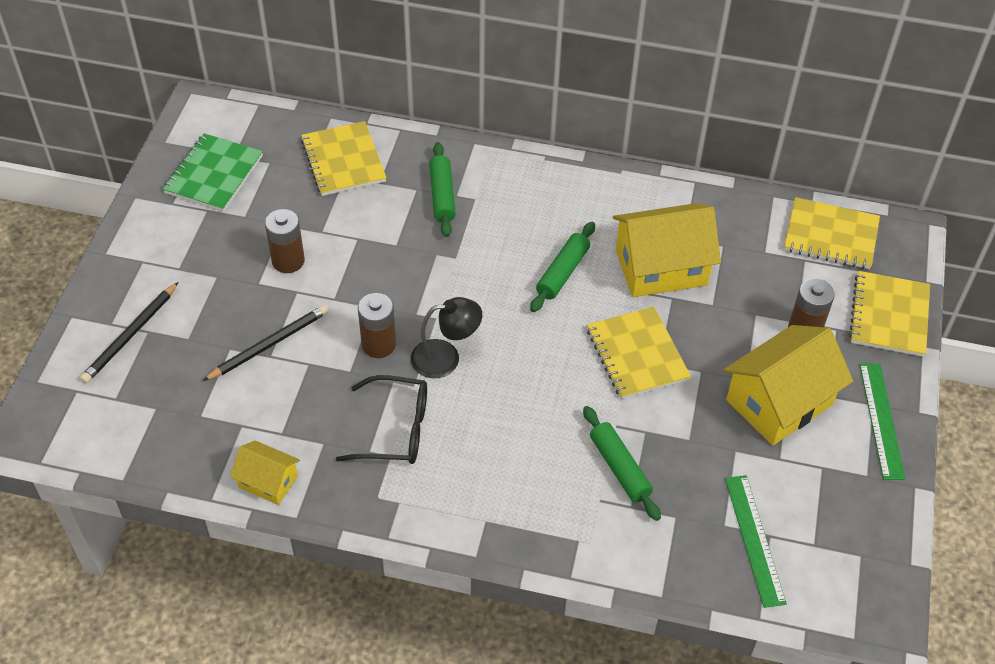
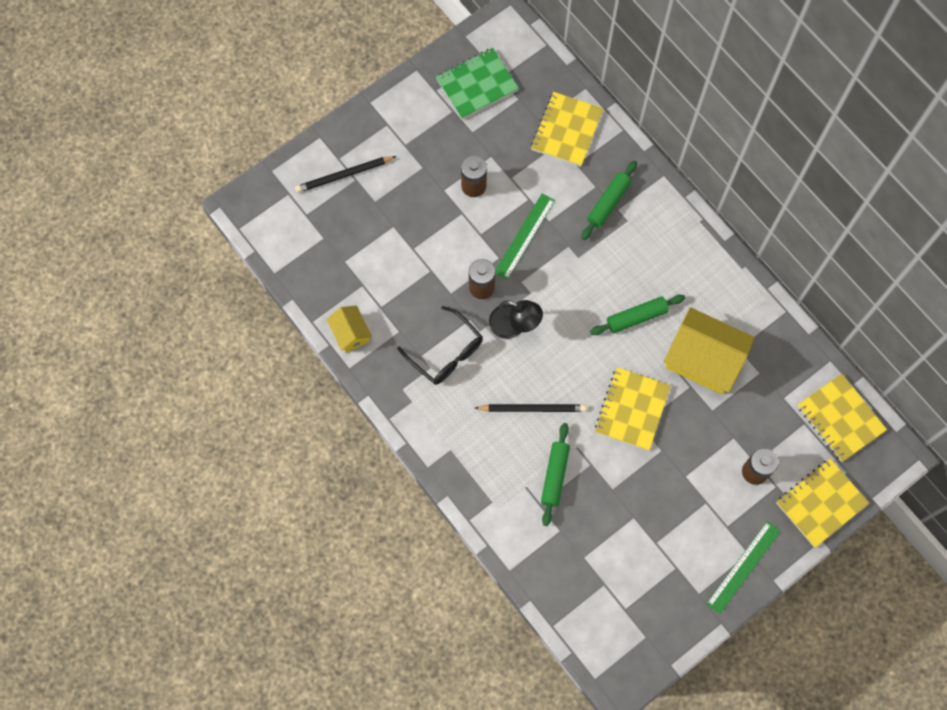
camera: 40 degrees right, 20 degrees up
(269, 344) = (418, 240): black pencil -> black pencil (532, 408)
(754, 539) = (593, 579): green ruler -> green ruler (524, 236)
(779, 402) = (691, 507): yellow house -> none

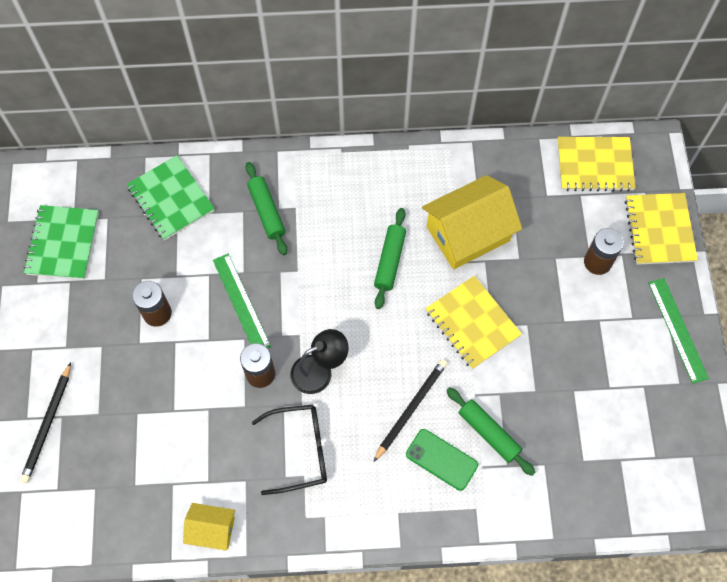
camera: 55 degrees left, 5 degrees down
(510, 455) = (441, 459): none -> green phone
(566, 130) = (171, 199): yellow notebook -> green notebook

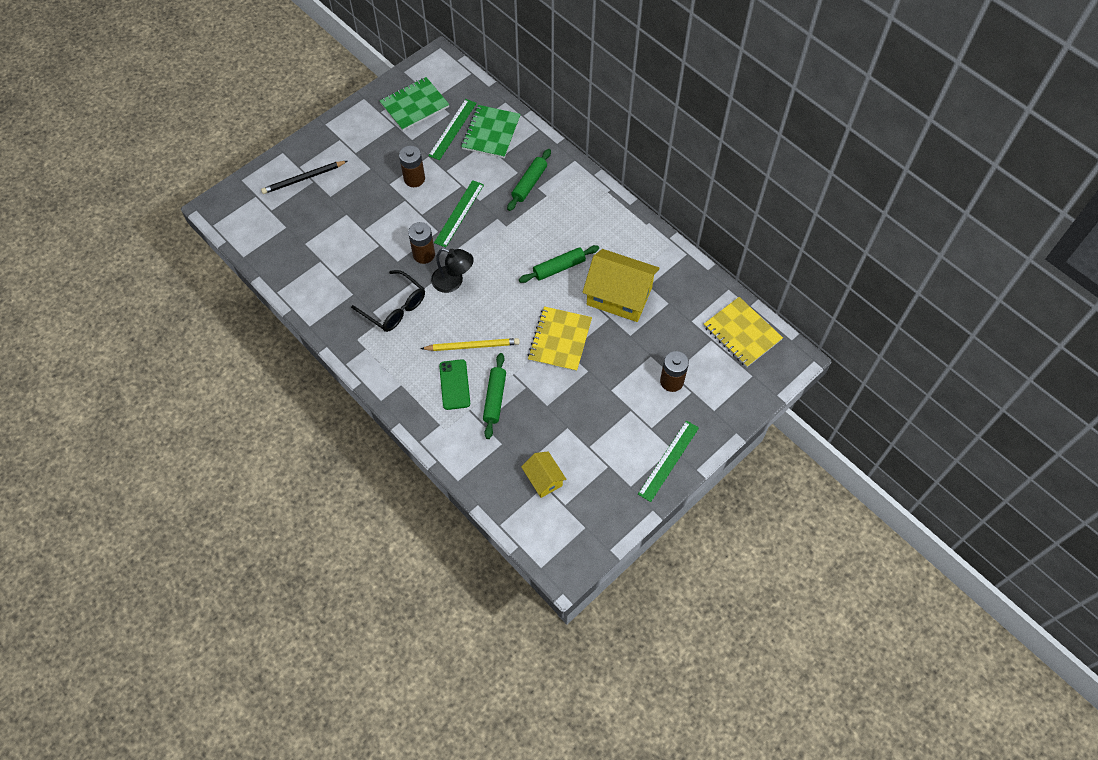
camera: 50 degrees right, 5 degrees down
(130, 230) = (452, 129): none -> green ruler
(212, 529) = (310, 298): yellow house -> yellow house (543, 479)
(411, 409) = (472, 346): black pencil -> yellow pencil
(659, 230) = (732, 402): yellow notebook -> none

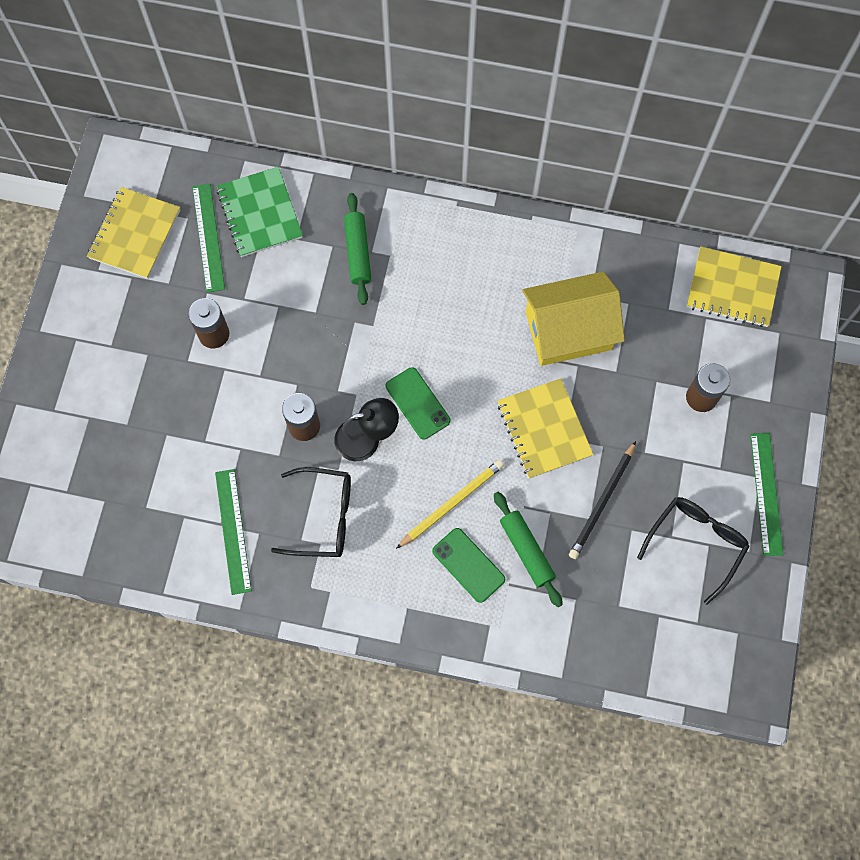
camera: 35 degrees left, 10 degrees up
(303, 179) = (73, 422): black pencil -> black pencil (602, 502)
(414, 105) = (135, 234): green notebook -> yellow notebook
(459, 213) = (304, 345): green ruler -> green ruler (233, 531)
(497, 281) = (417, 403): none -> green phone
(543, 479) = (652, 609): yellow house -> none
(559, 268) = (475, 339): green rolling pin -> none
(600, 460) = (696, 544): none -> black glasses

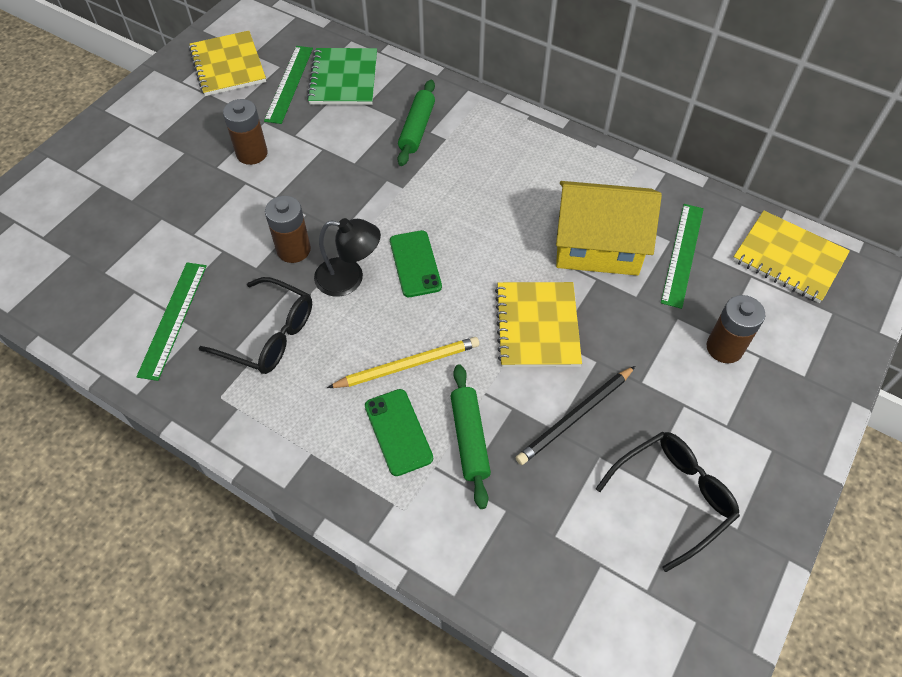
camera: 20 degrees right, 15 degrees down
(135, 234) = (228, 65): yellow notebook -> yellow notebook turned 60 degrees counterclockwise
(766, 493) = (776, 470): green ruler -> green ruler (682, 254)

